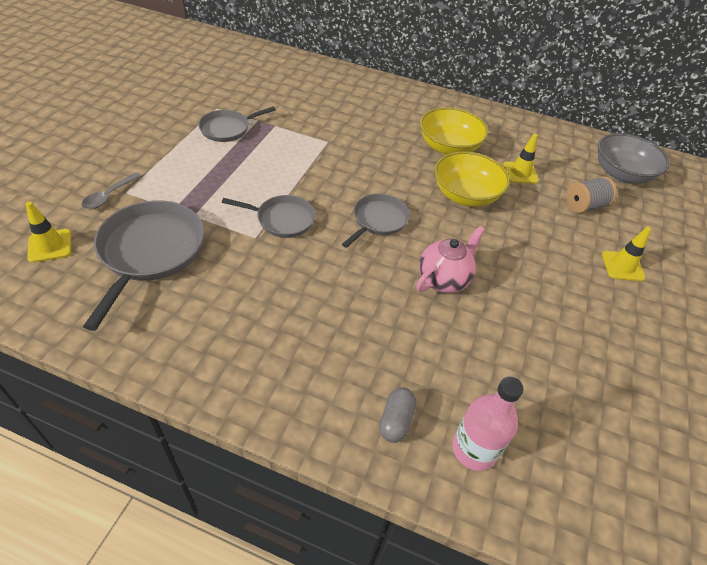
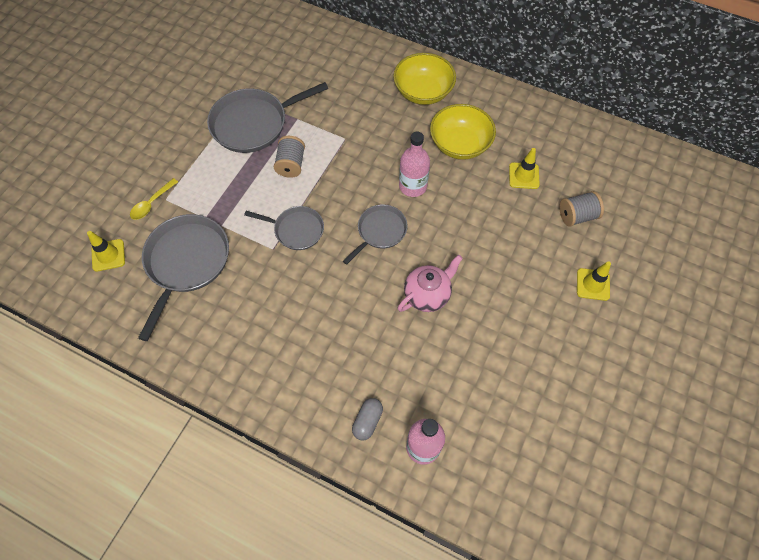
camera: 10 degrees right, 15 degrees up
(109, 196) = (152, 203): grey spoon -> yellow spoon
(227, 129) = (253, 124): grey pan -> grey pan, size x1.69
(271, 162) = (291, 164): none -> grey spool
(407, 181) = (413, 186): none -> pink bottle
(465, 195) = (465, 203): yellow bowl -> yellow bowl (423, 92)
(621, 174) = (626, 177): grey bowl -> none

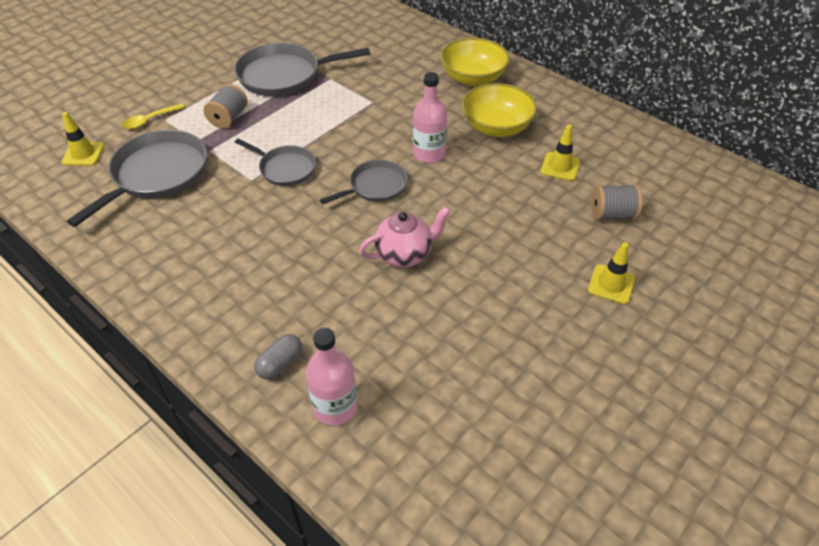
camera: 15 degrees right, 15 degrees down
(291, 164) = (306, 114): grey spool -> grey spool (228, 118)

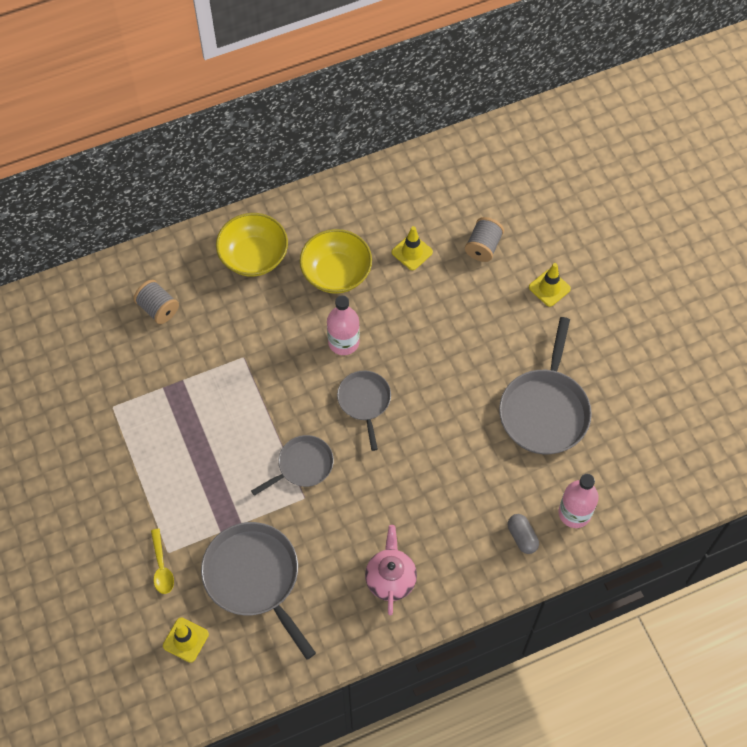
camera: 65 degrees left, 15 degrees up
(228, 118) = (198, 492): grey spool -> grey spool (158, 309)
(283, 75) = (152, 420): grey pan -> grey pan (545, 410)
(404, 254) = (454, 411): pink teapot -> pink teapot (390, 579)

